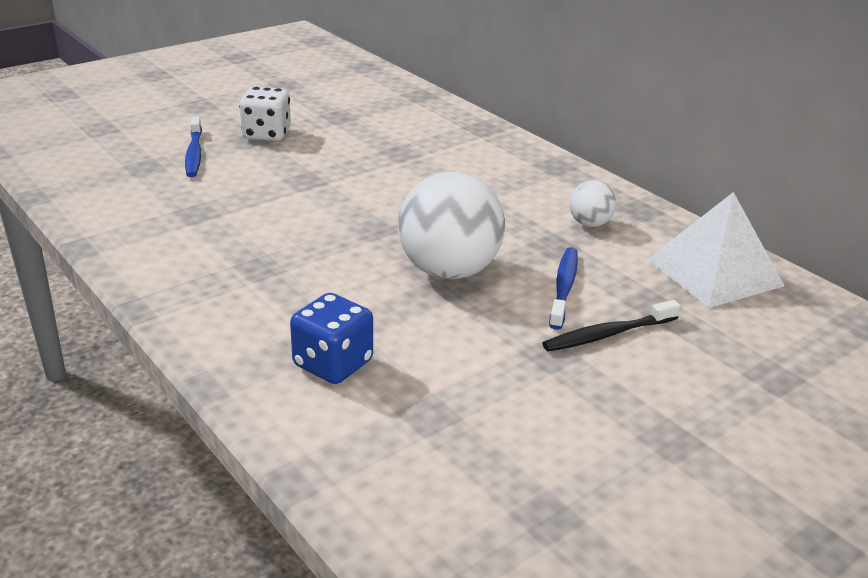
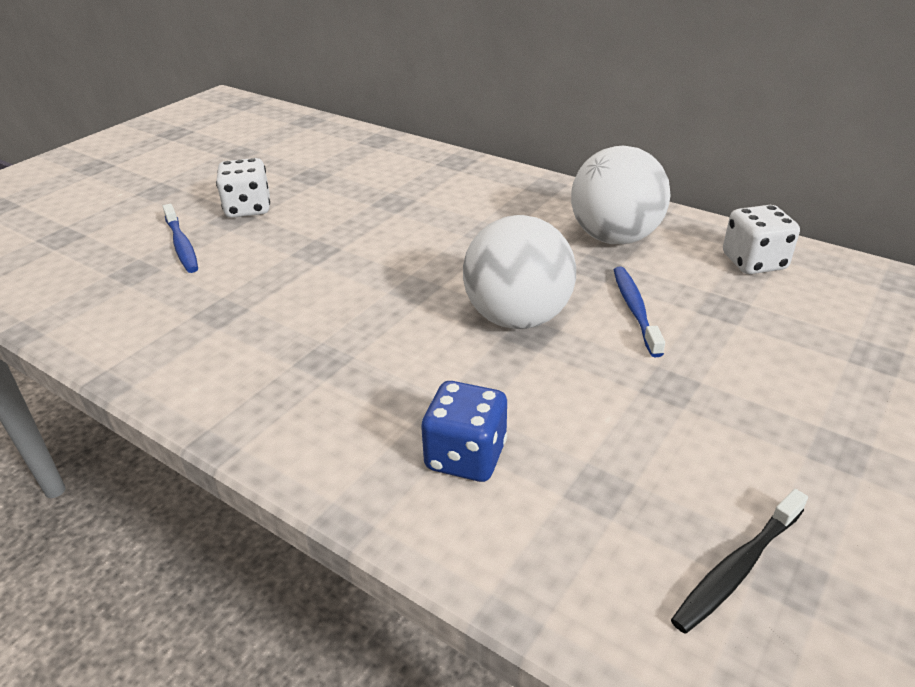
camera: 15 degrees left, 5 degrees up
(589, 224) = (614, 238): white ball -> white ball, size x2.07
(607, 334) = (707, 350): black toothbrush -> black toothbrush (737, 568)
(714, 272) = (754, 262): white pyramid -> white dice

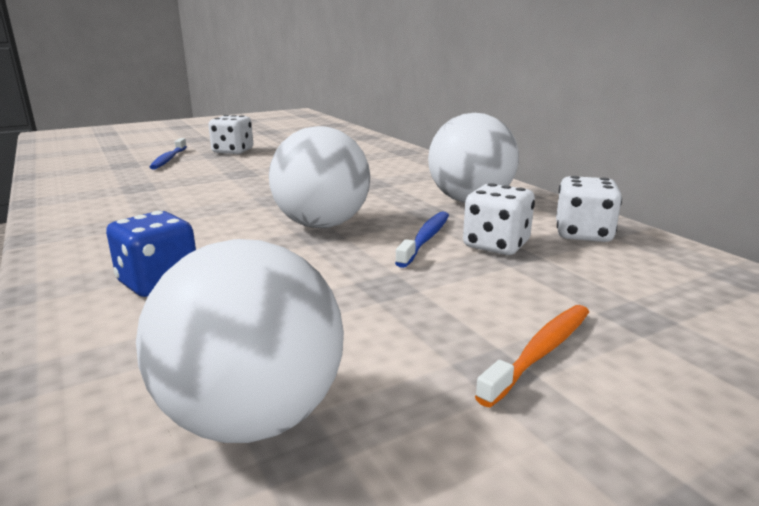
camera: 25 degrees right, 15 degrees down
(701, 300) = (496, 245): none -> white dice
(737, 568) = (253, 418): black toothbrush -> white ball
(851, 420) = (540, 352): none -> orange toothbrush

